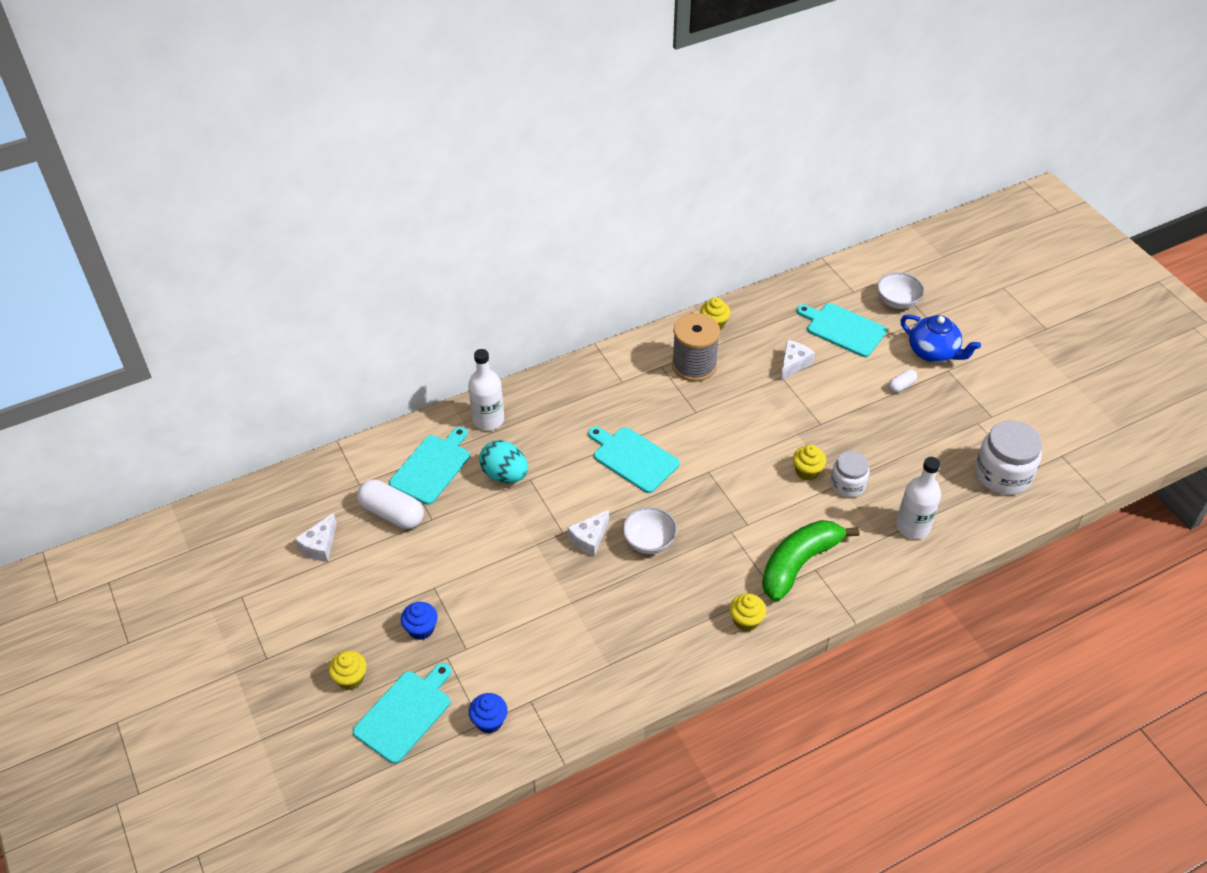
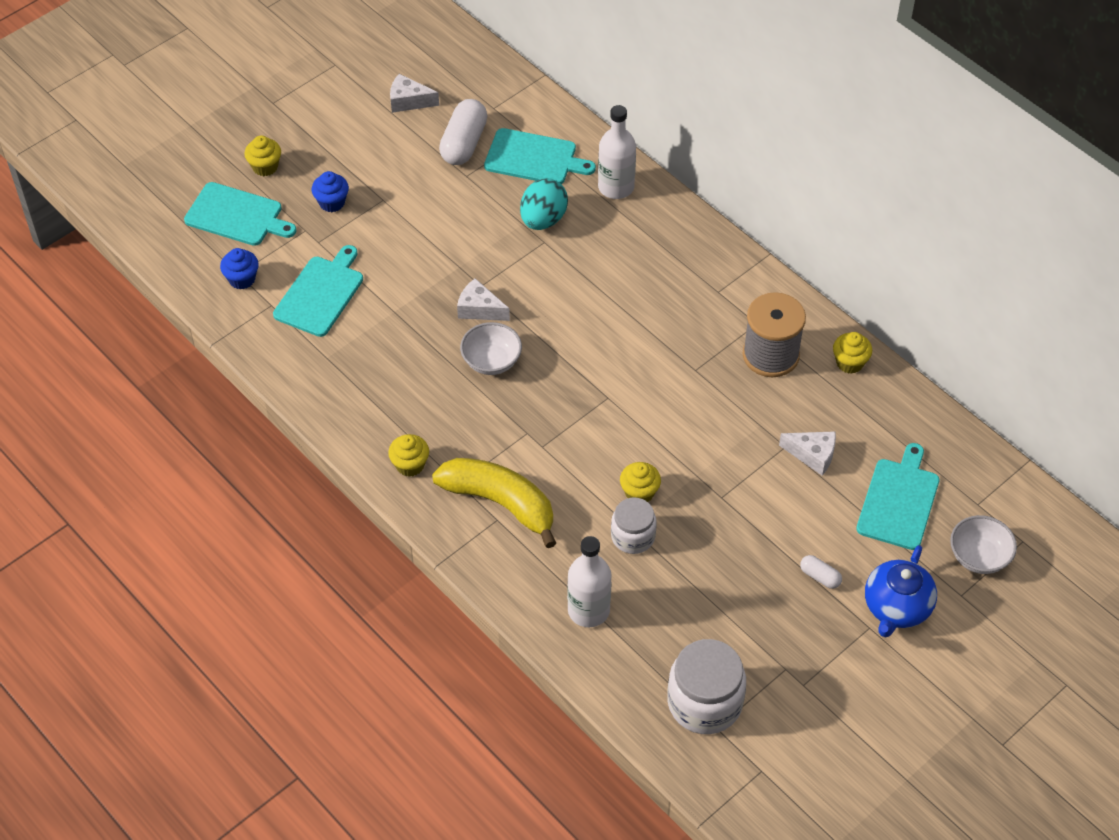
camera: 75 degrees right, 5 degrees up
(633, 458) = (604, 325): turquoise cutting board -> turquoise cutting board (320, 294)
(799, 563) = (500, 503): green banana -> yellow banana

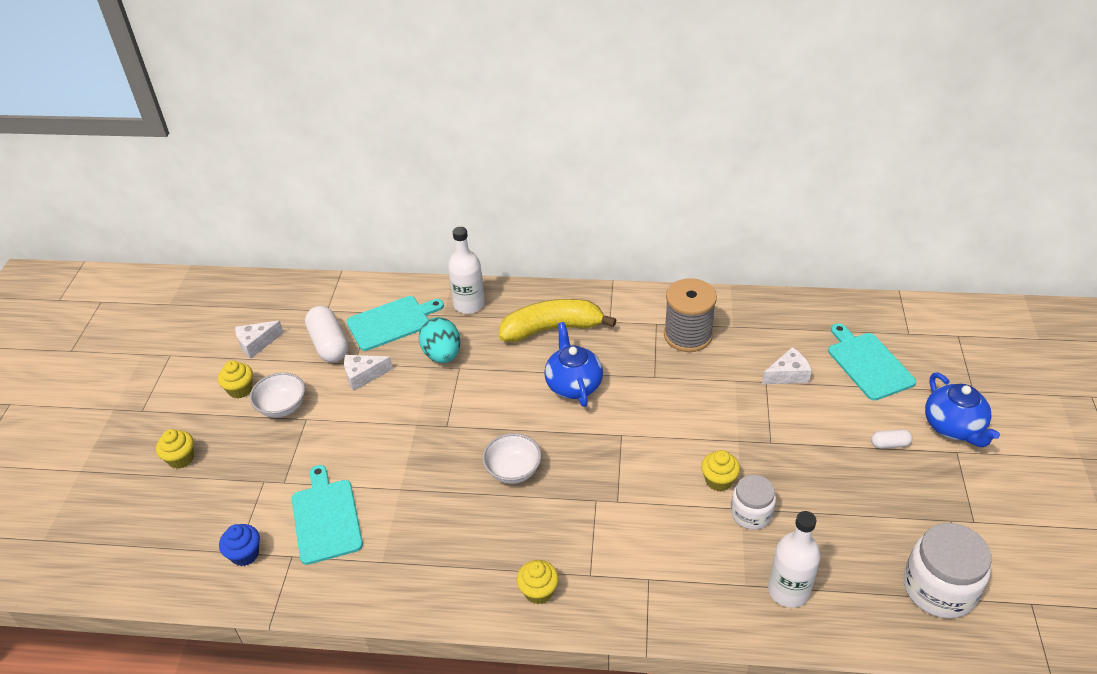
camera: 40 degrees left, 10 degrees down
(237, 215) = (191, 510): turquoise cutting board -> none
(332, 202) = (266, 447): blue cupcake -> none
(479, 309) = (463, 442): white cheese -> white cheese (363, 375)
(500, 503) = (636, 565): yellow banana -> yellow banana (552, 328)
(619, 326) = (573, 385): none -> blue teapot
(849, 363) = (737, 307): yellow cupcake -> yellow cupcake (240, 389)
(979, 557) = (950, 361): white bowl -> white bowl (282, 407)

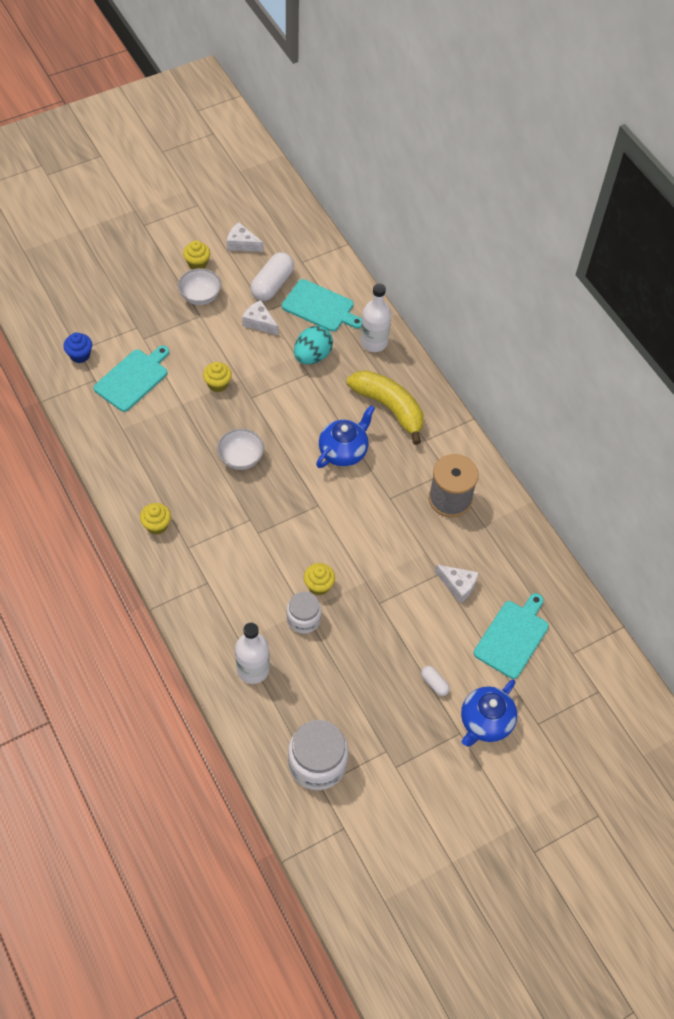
camera: 50 degrees right, 15 degrees up
(181, 459) = (123, 273): yellow cupcake -> yellow cupcake (218, 384)

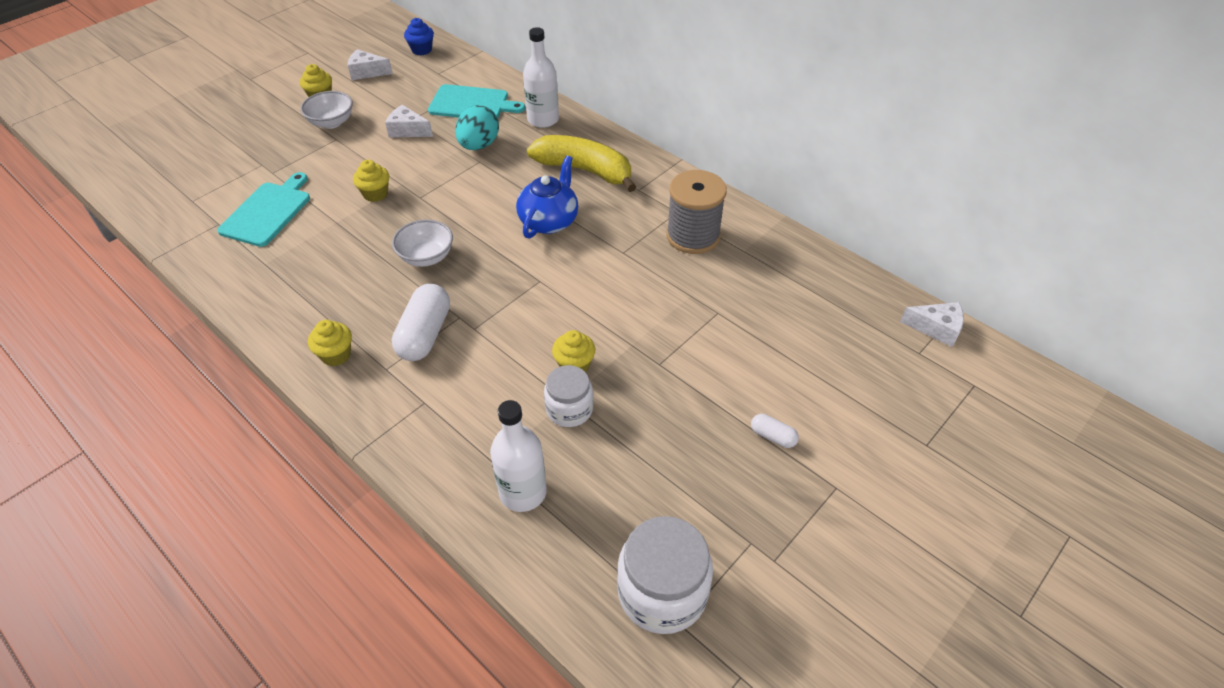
camera: 15 degrees left, 10 degrees down
(80, 355) = (194, 205): blue cupcake -> blue cupcake (421, 50)
(272, 285) = (411, 97): white capsule -> white capsule (425, 334)
(458, 585) = (746, 318): white cheese -> white cheese (936, 328)
(485, 722) = (861, 463): blue teapot -> none
(512, 637) = (840, 355): turquoise cutting board -> none

